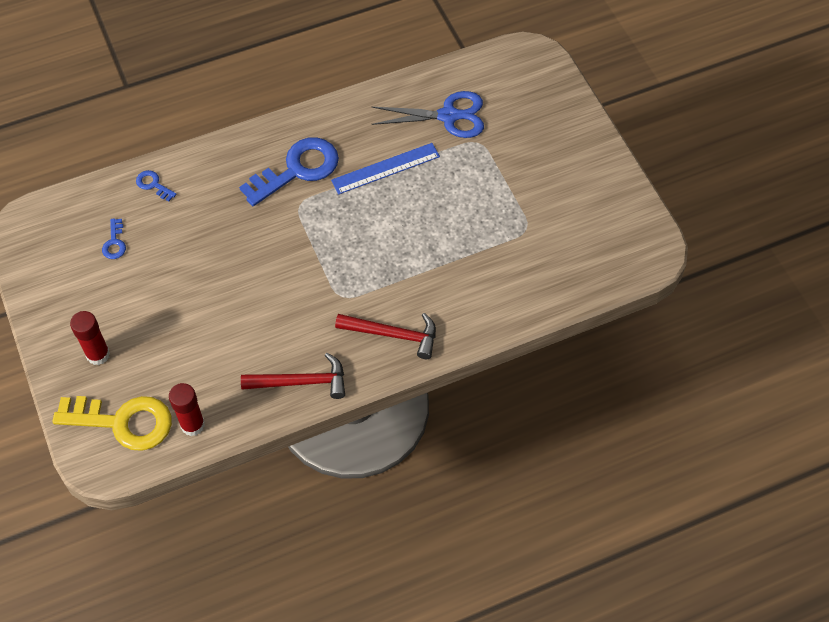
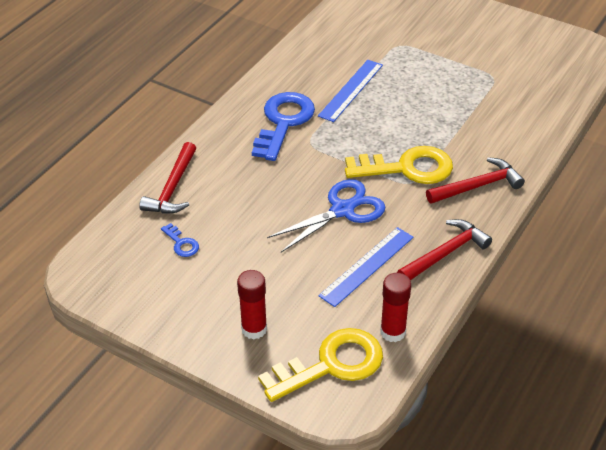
camera: 35 degrees left, 15 degrees down
(153, 184) = (172, 188): blue key -> red hammer
(230, 354) = (367, 266): none -> blue ruler
(353, 280) = (407, 168): none -> yellow key
(448, 116) = (360, 40): blue scissors -> blue scissors (342, 210)

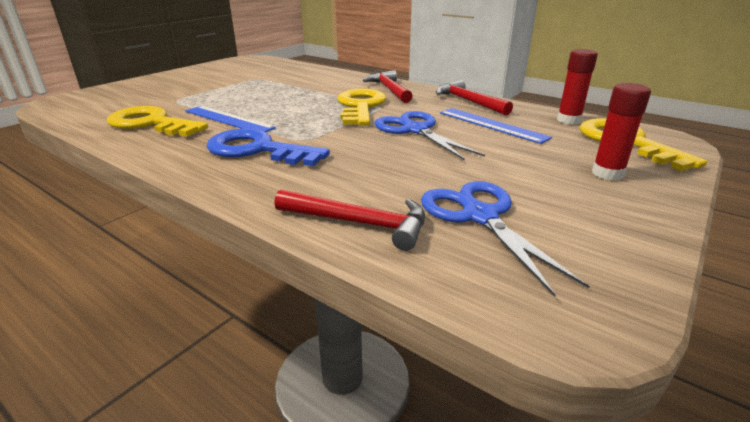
camera: 85 degrees left, 15 degrees down
(181, 243) = (480, 216): blue key -> blue scissors
(333, 51) = (151, 123): none -> yellow key

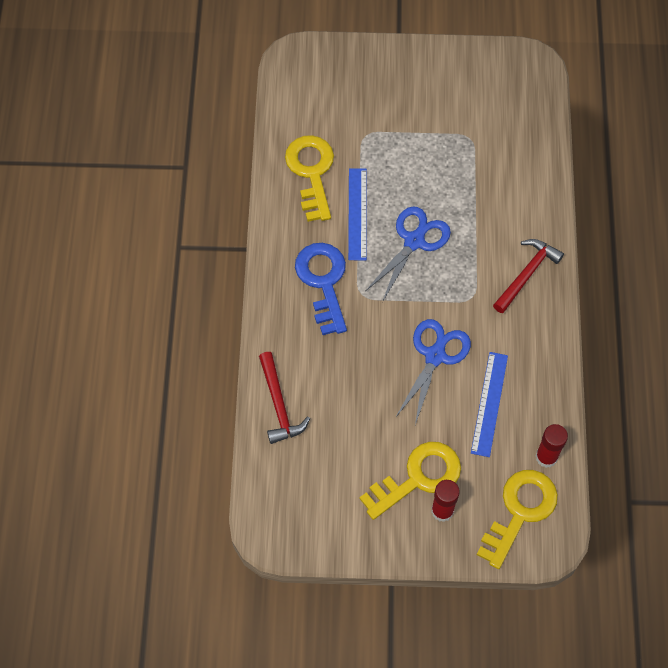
camera: 55 degrees right, 35 degrees up
(360, 106) = (459, 283): yellow key -> yellow key (418, 477)
(469, 101) = (541, 359): red hammer -> none
(480, 216) = (328, 459): blue scissors -> blue scissors (414, 241)

